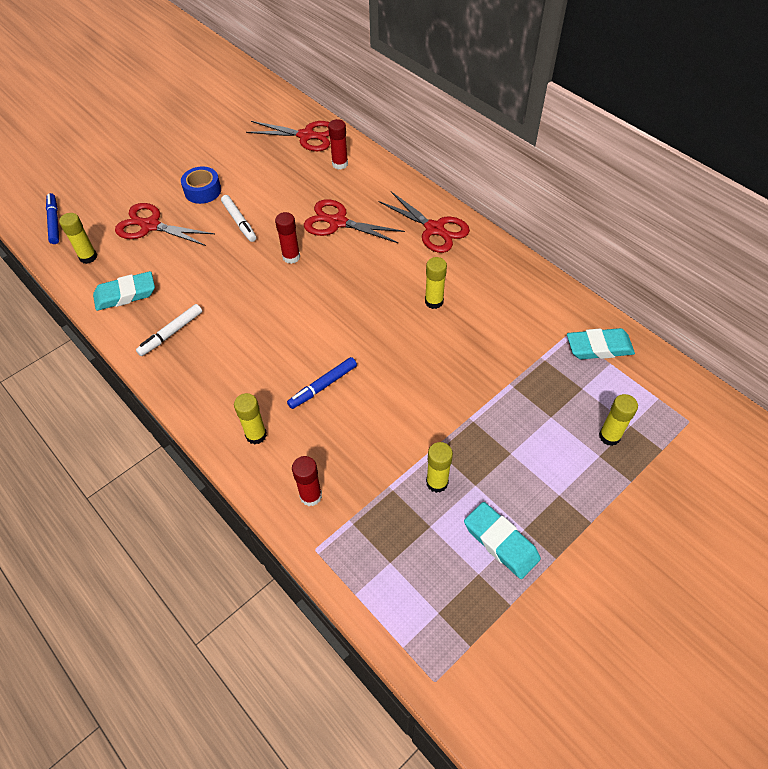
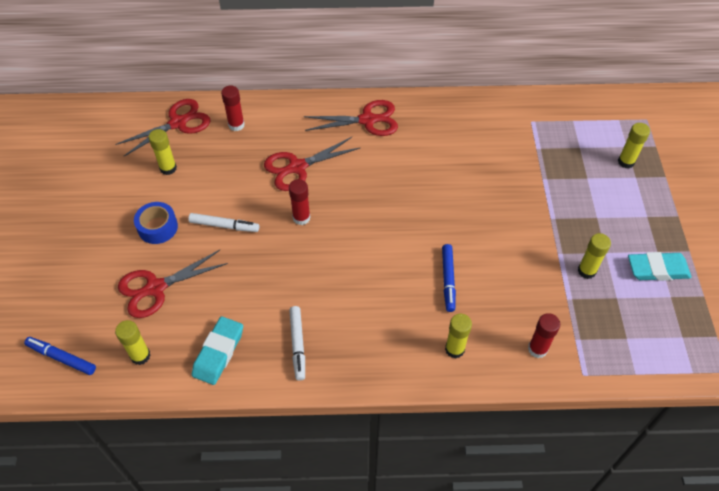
camera: 50 degrees left, 0 degrees up
(434, 301) = (434, 167): yellow glue stick -> yellow glue stick (168, 168)
(599, 347) = (556, 116): turquoise eraser -> none

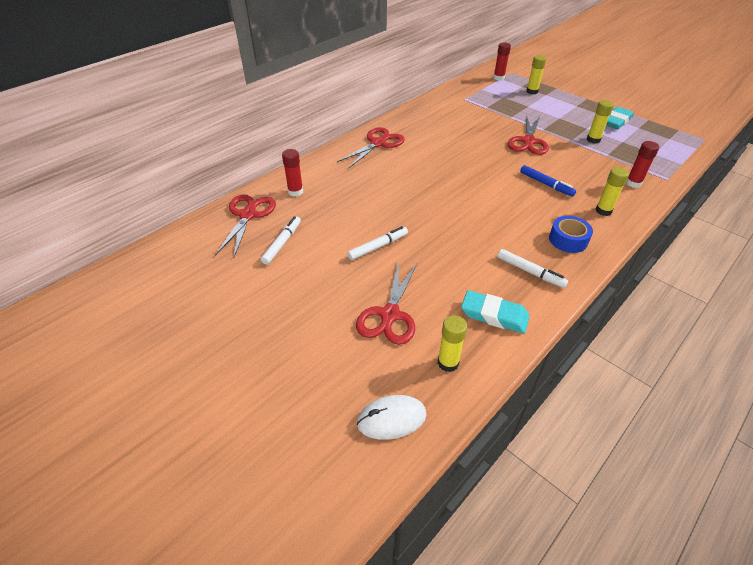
camera: 45 degrees left, 10 degrees down
(62, 358) = (391, 419): blue marker -> white mouse
(157, 227) = (331, 280): blue tape -> blue tape (568, 240)
(168, 168) = (282, 243): yellow glue stick -> white marker
(218, 352) = (494, 315): turquoise eraser -> turquoise eraser turned 45 degrees counterclockwise
(297, 167) = (374, 188): red scissors -> red scissors (528, 141)
(301, 218) = (420, 210): red glue stick -> red glue stick (498, 78)

